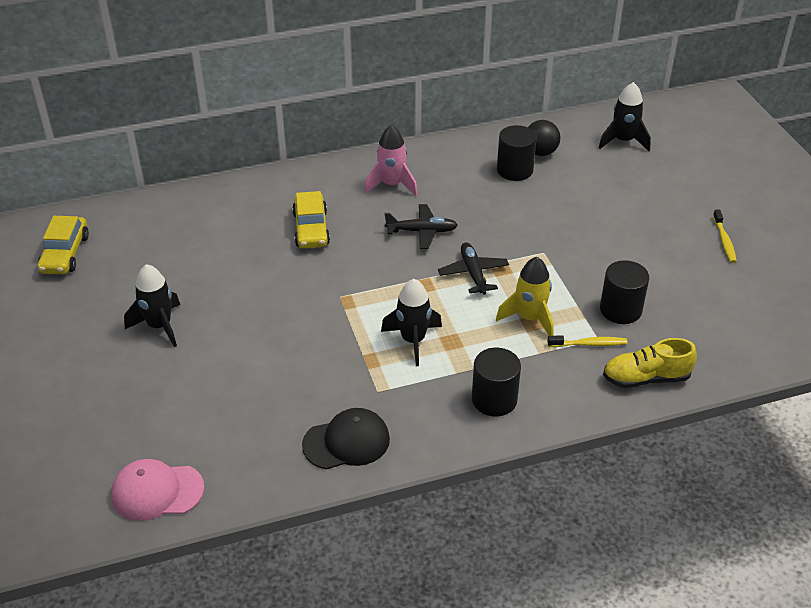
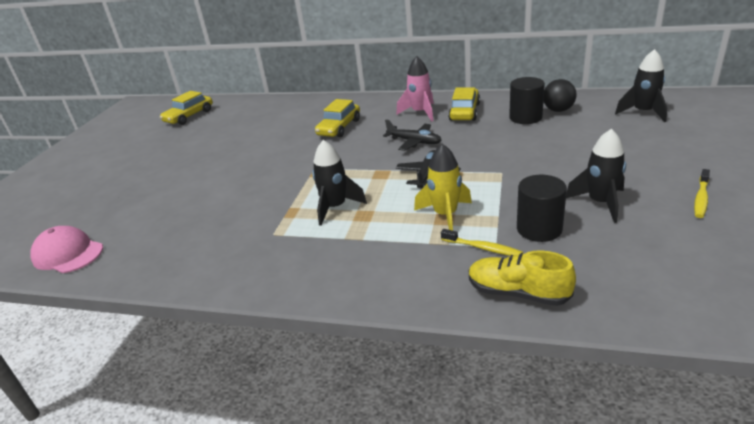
camera: 35 degrees right, 10 degrees down
(159, 326) = (189, 161): black rocket -> black rocket (600, 203)
(346, 442) = (213, 262): black cap -> none
(443, 174) = (464, 112): none -> yellow car
(494, 399) = (355, 267): black cylinder -> none

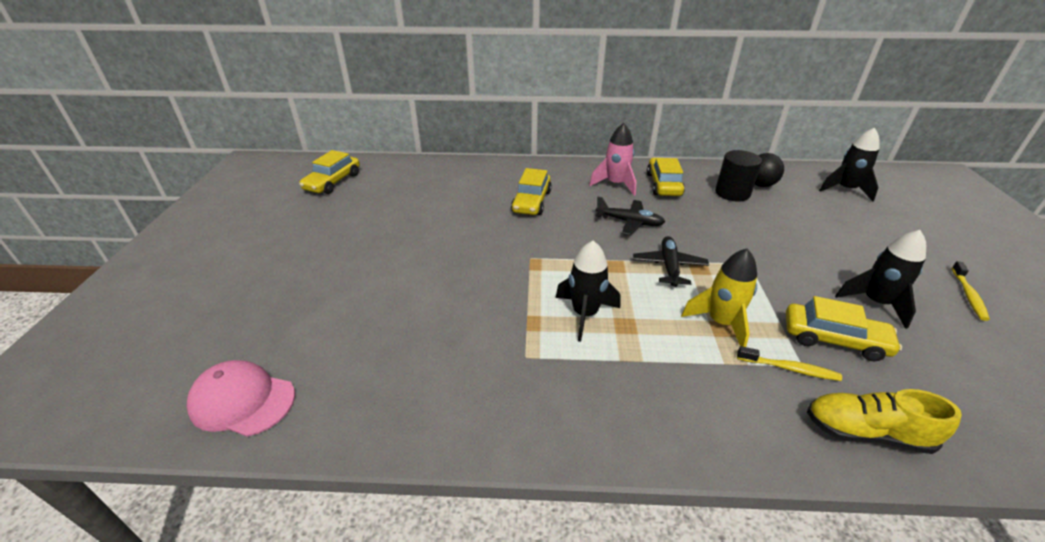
camera: 15 degrees left, 5 degrees up
(539, 229) = (834, 339): black cylinder -> yellow car

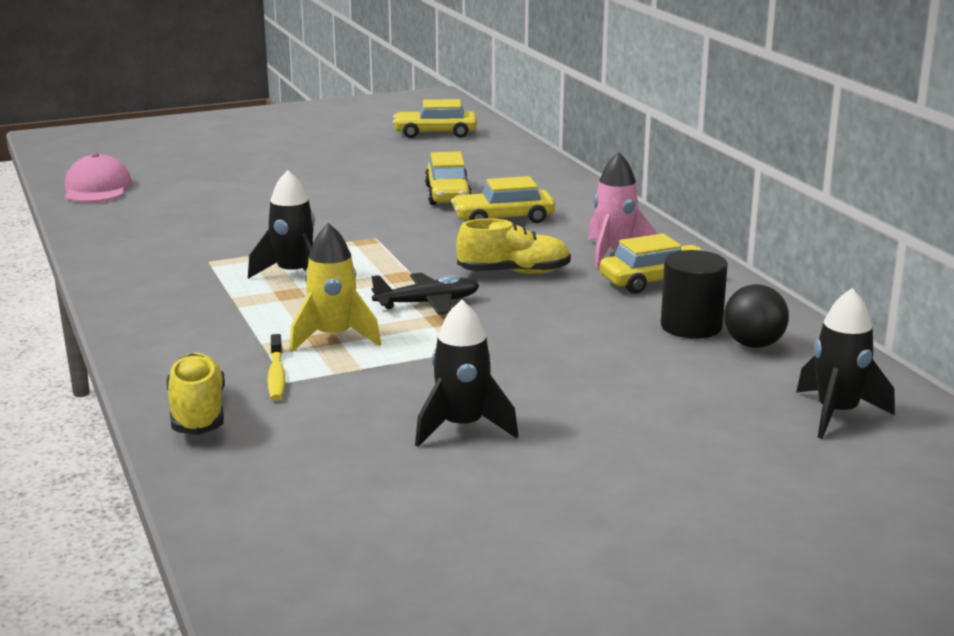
camera: 65 degrees right, 15 degrees down
(629, 222) = (514, 273): black plane -> yellow shoe
(834, 339) = (352, 399): yellow car -> yellow car (448, 194)
(968, 295) = (552, 499): yellow toothbrush -> none

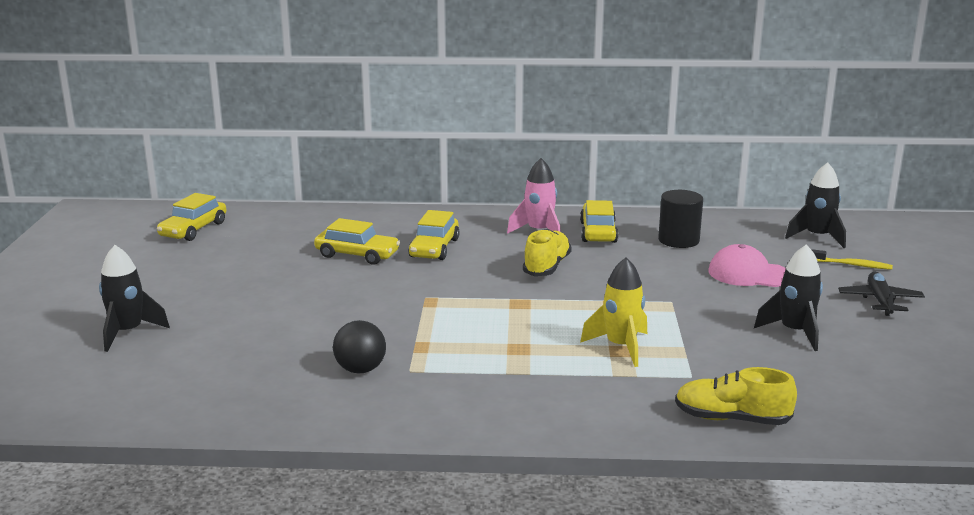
camera: 65 degrees left, 0 degrees up
(97, 188) = (124, 399): pink cap -> pink cap (749, 274)
(276, 375) = (678, 378): yellow toothbrush -> yellow toothbrush (852, 265)
(293, 275) = (477, 341): black rocket -> black rocket (128, 332)
(428, 303) = (580, 304): black plane -> black plane (880, 301)
(753, 344) = (716, 232): black ball -> black ball (360, 369)

